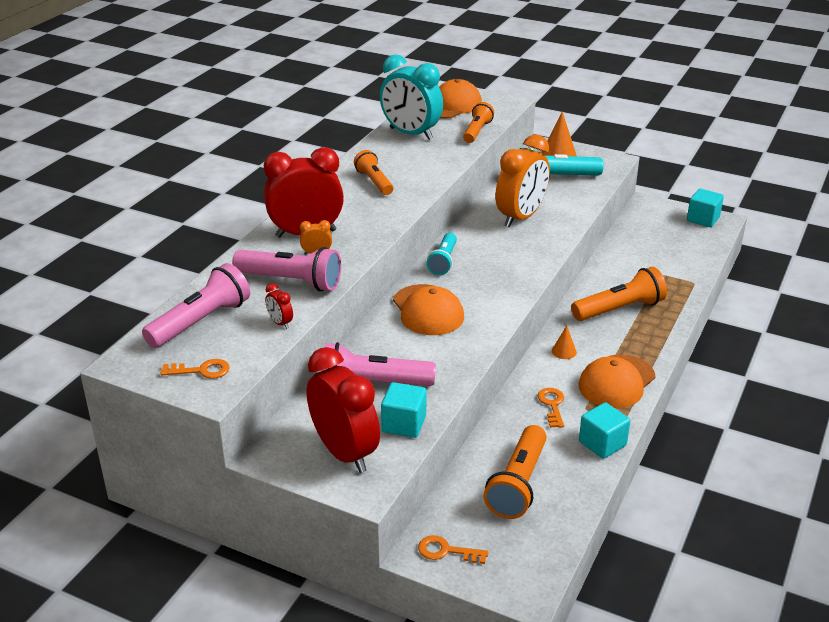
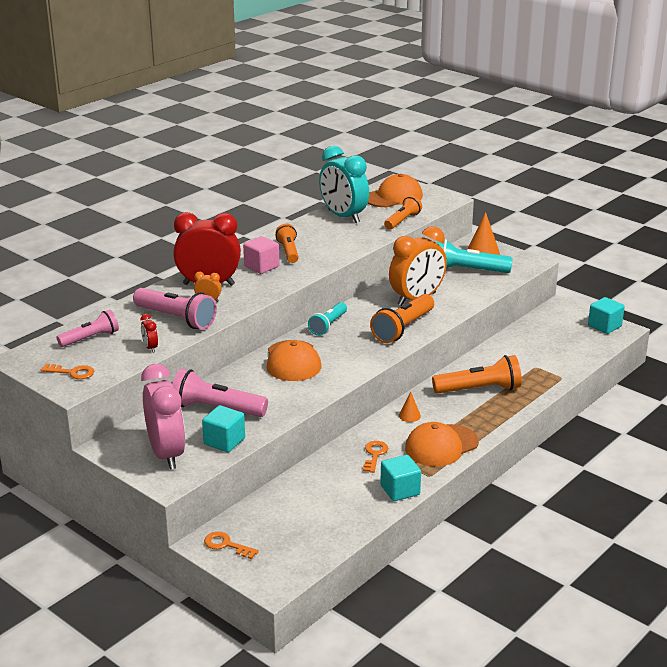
camera: 15 degrees right, 5 degrees down
(200, 322) = (90, 338): pink flashlight -> pink flashlight, size x0.65
(344, 453) = (166, 454): red clock -> pink clock
(354, 203) = (261, 266): none -> pink cube
(518, 484) = (311, 508): orange flashlight -> orange flashlight (403, 328)

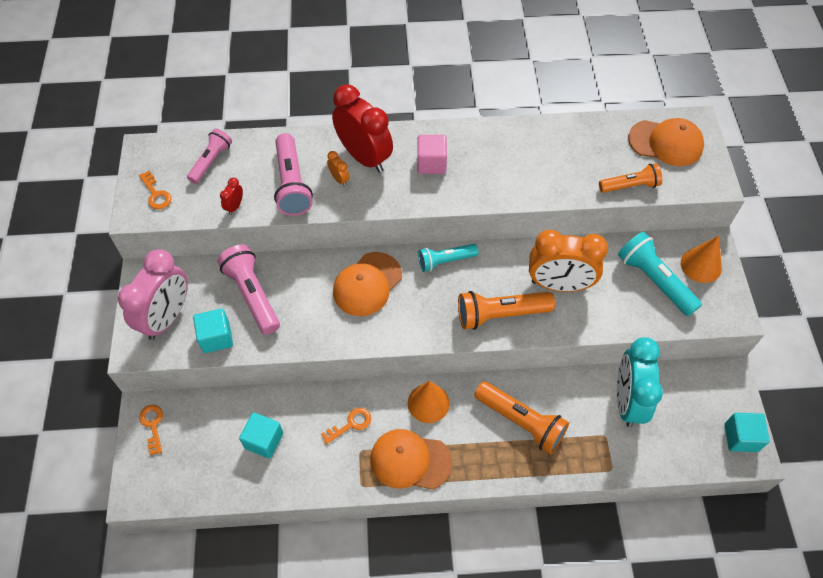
camera: 45 degrees right, 30 degrees up
(90, 338) = (211, 161): pink flashlight -> pink flashlight turned 75 degrees counterclockwise
(288, 251) = (477, 158): orange flashlight -> none
(343, 216) = (583, 141): turquoise clock -> turquoise clock (627, 401)
(400, 490) = (322, 481): turquoise cube -> turquoise cube (264, 440)
(409, 415) = (428, 403): orange cone -> orange cone, size x1.82

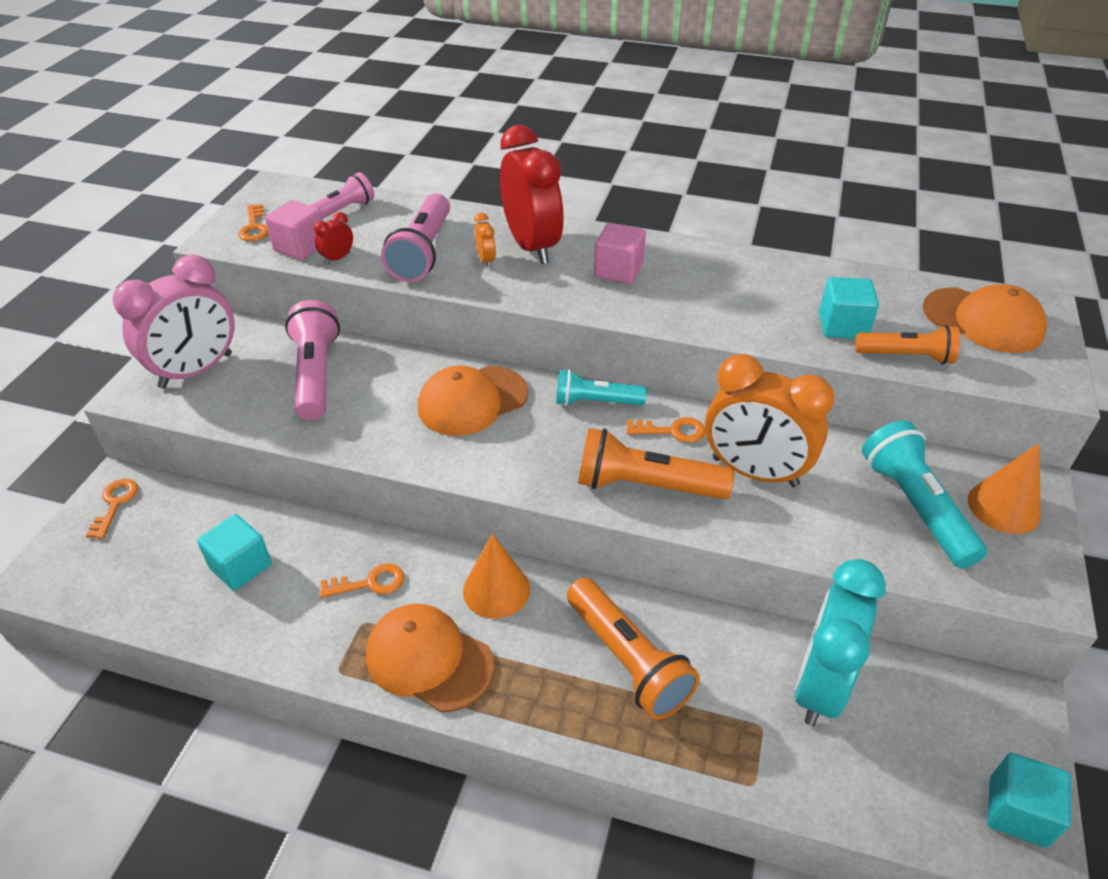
camera: 20 degrees right, 15 degrees down
(201, 203) = (300, 247): none -> pink cube
(216, 337) = (240, 408): turquoise cube -> turquoise cube (842, 326)
(501, 269) = (672, 431): none -> orange key

